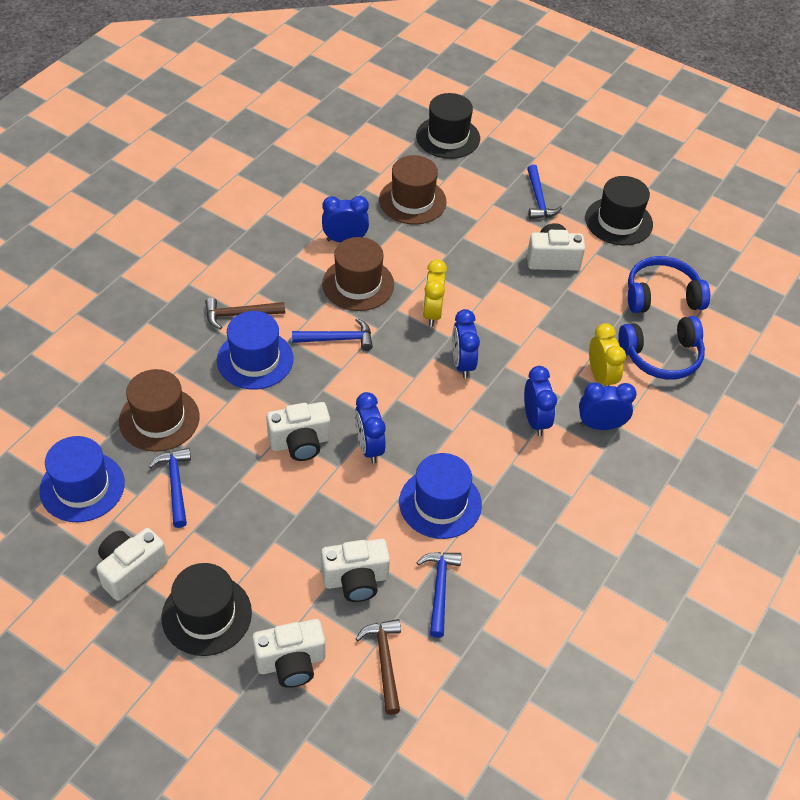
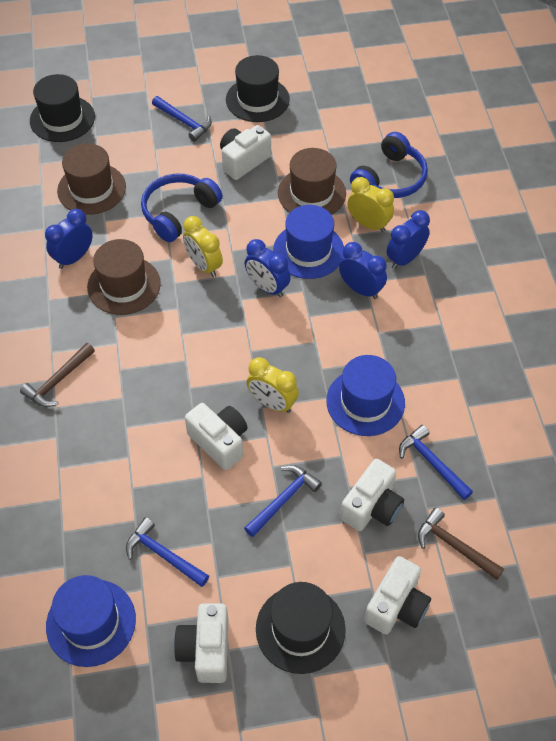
camera: 40 degrees left, 5 degrees up
(159, 419) = (90, 515): brown hat -> brown hat (311, 193)
(255, 359) = (111, 406): blue hat -> blue hat (308, 251)
(300, 442) = (219, 441): white camera -> white camera turned 75 degrees counterclockwise
(338, 339) = (157, 340): blue hammer -> blue hammer (283, 499)
(369, 447) = (272, 403): blue clock -> yellow clock
(661, 295) = (344, 134): blue headphones -> blue headphones (178, 212)

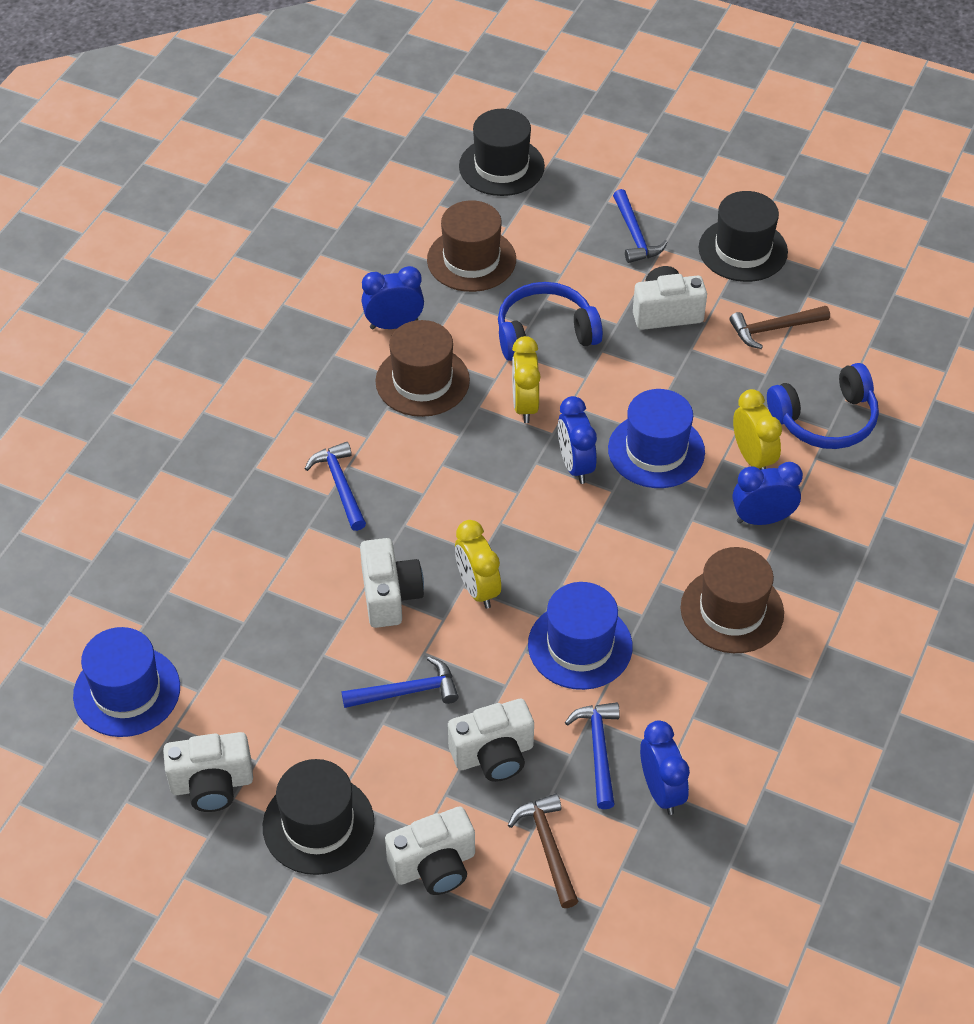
camera: 35 degrees right, 5 degrees down
(58, 381) = (278, 443): brown hammer -> brown hammer (774, 329)
(163, 555) = (244, 671): blue hammer -> blue hammer (340, 485)
(206, 649) = (212, 784): white camera -> white camera turned 135 degrees counterclockwise
(311, 193) = (715, 389): brown hat -> brown hat (732, 610)
(361, 289) = (680, 524): blue clock -> blue clock (661, 791)

